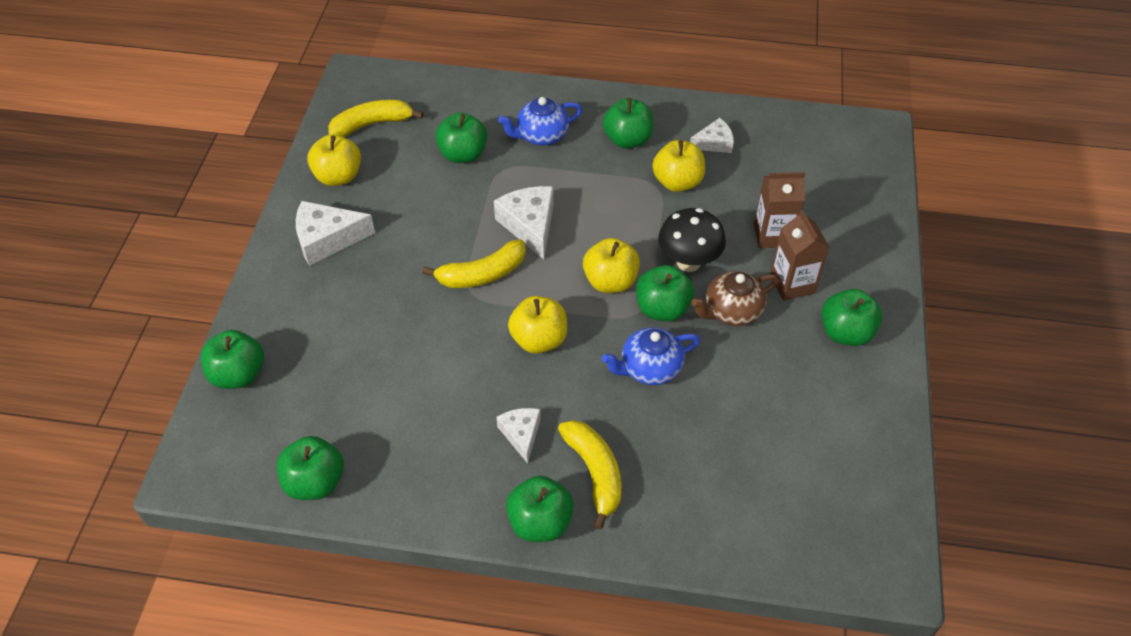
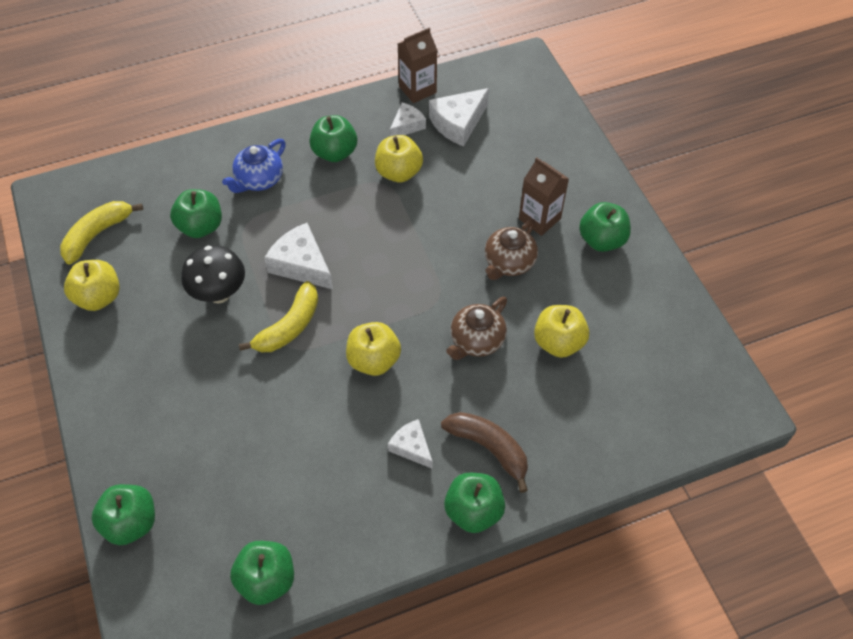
camera: 30 degrees left, 5 degrees up
(327, 239) = (128, 360): white cheese -> white cheese (458, 123)
(595, 473) = (489, 448): yellow banana -> brown banana
(610, 281) = (399, 282): yellow apple -> yellow apple (558, 342)
(649, 368) = (476, 340): blue teapot -> brown teapot
(662, 309) = (455, 286): green apple -> none
(688, 262) = (450, 237): black mushroom -> black mushroom (219, 293)
(772, 235) = (500, 185): brown carton -> brown carton (417, 89)

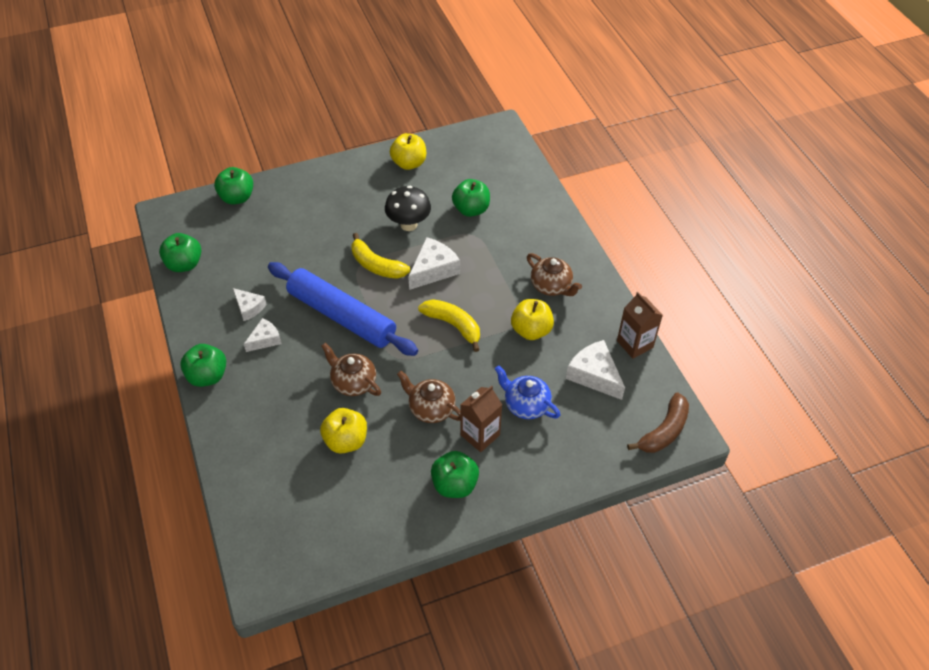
camera: 90 degrees right, 5 degrees down
(97, 234) = (464, 156): yellow banana -> yellow banana (453, 325)
(259, 180) = (519, 239): blue teapot -> blue teapot (526, 405)
(335, 153) = (551, 286): green apple -> brown teapot
(374, 360) = (342, 316): yellow apple -> blue rolling pin
(407, 126) = (587, 336): white cheese -> white cheese (249, 307)
(489, 448) = (256, 387): brown banana -> brown banana (664, 431)

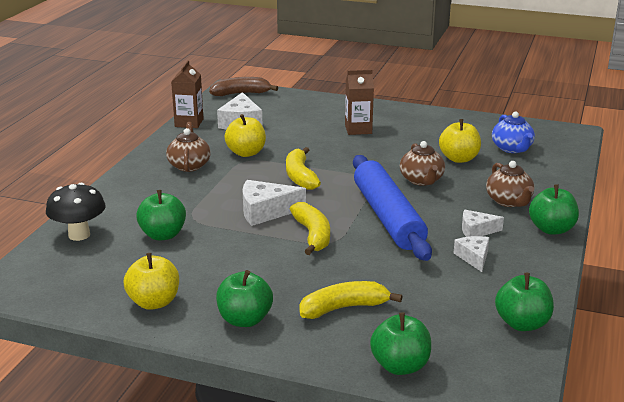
camera: 140 degrees left, 25 degrees down
(300, 217) = (344, 308): none -> yellow banana
(408, 225) = (238, 250): black mushroom -> black mushroom (79, 235)
(431, 408) = (377, 149): brown teapot -> brown teapot (509, 201)
(454, 484) = (402, 120): green apple -> green apple (245, 320)
(526, 405) = (308, 128): blue teapot -> blue teapot (512, 148)

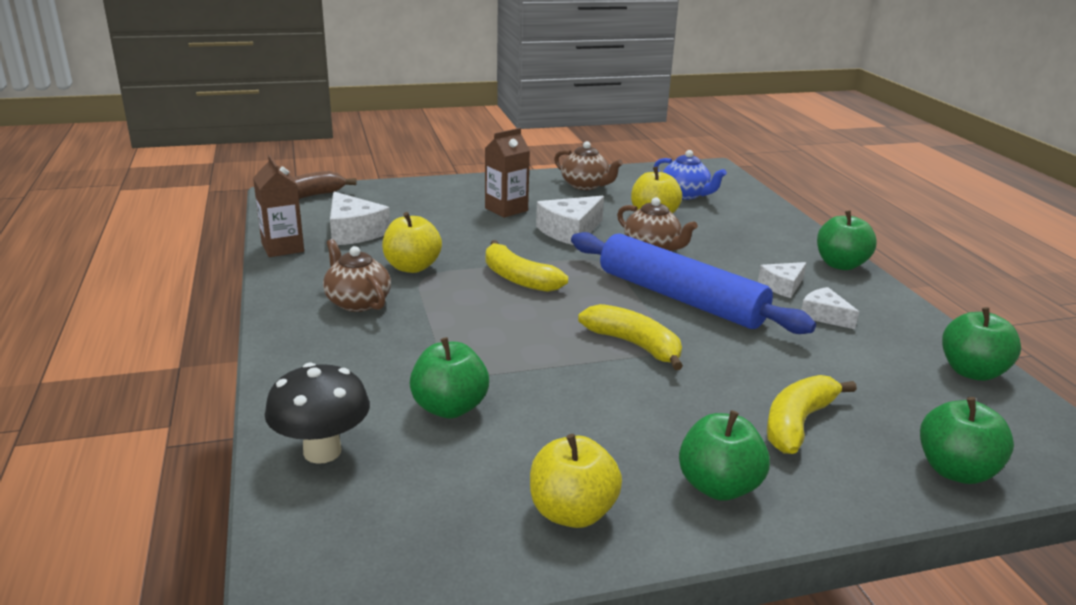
camera: 35 degrees left, 0 degrees up
(265, 211) = (538, 333): white cheese -> white cheese (570, 231)
(509, 201) = (763, 247): brown teapot -> brown teapot (585, 185)

